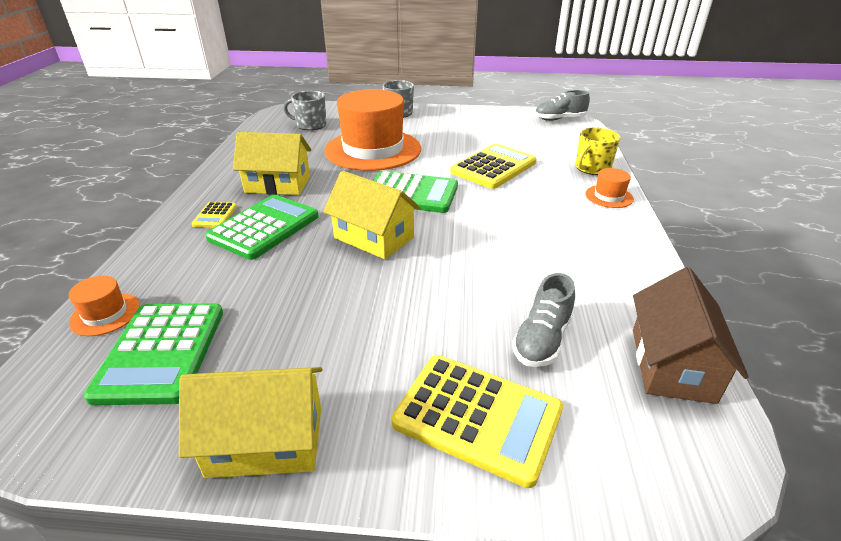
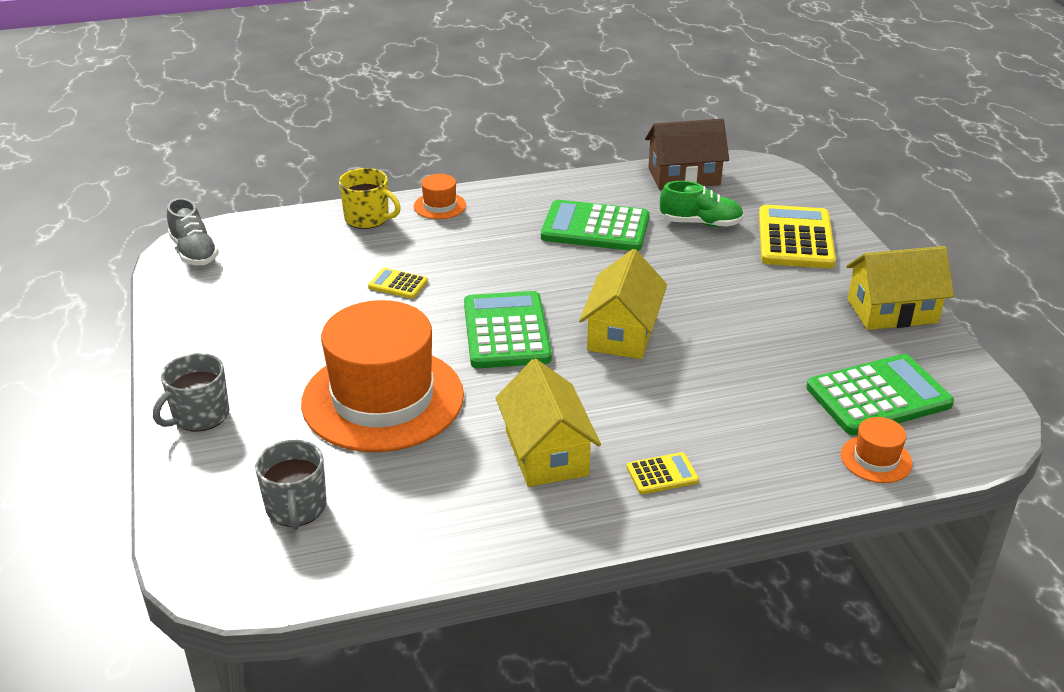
camera: 110 degrees left, 0 degrees up
(264, 227) = (658, 419): green calculator -> green calculator (595, 228)
(266, 441) = (892, 311): yellow house -> yellow house turned 75 degrees counterclockwise
(493, 167) = (398, 284): yellow calculator -> yellow calculator, size x0.48
(542, 339) = (700, 223): grey shoe -> green shoe

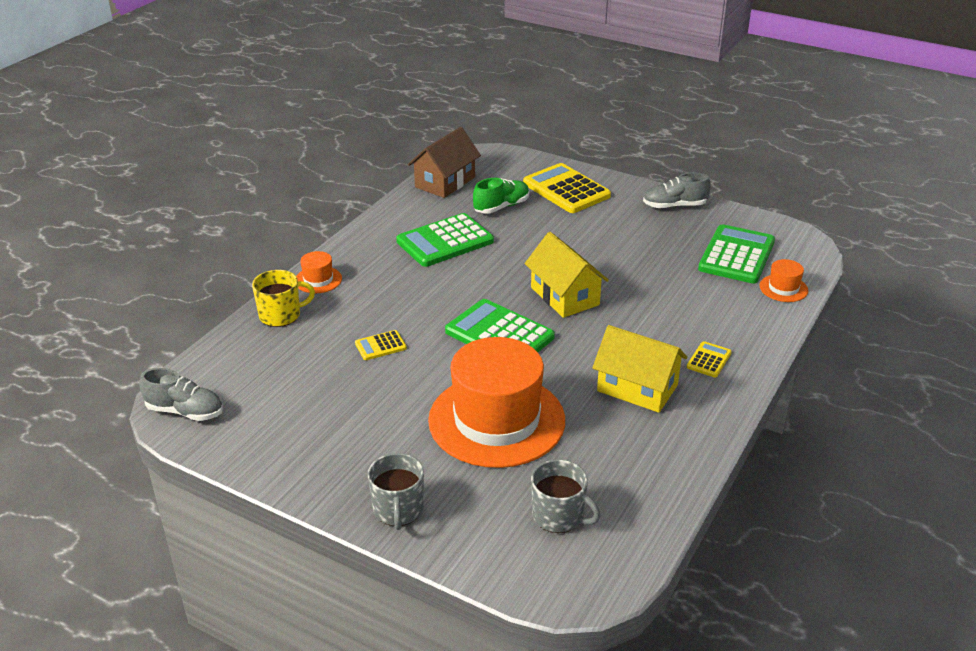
camera: 45 degrees left, 0 degrees up
(892, 311) = (674, 206): yellow house -> grey shoe

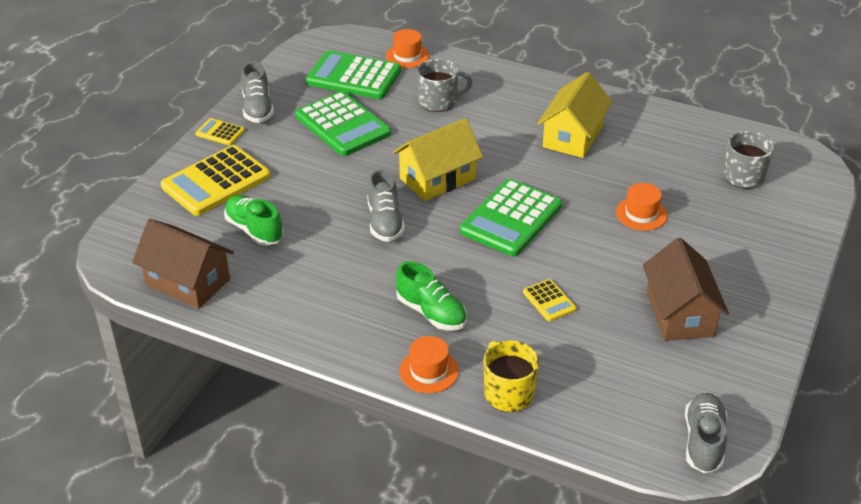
camera: 95 degrees left, 5 degrees up
(341, 423) = (679, 314): none -> brown house
(383, 284) = (431, 313): none -> green shoe
(398, 510) = (776, 263): grey mug -> grey mug (439, 101)
(445, 241) = (335, 270): green calculator -> green calculator (343, 125)
(496, 420) = (641, 214): orange hat -> orange hat, size x0.41
(503, 266) = (385, 222): none -> grey shoe
(709, 360) = (523, 99): yellow calculator -> yellow calculator (220, 132)

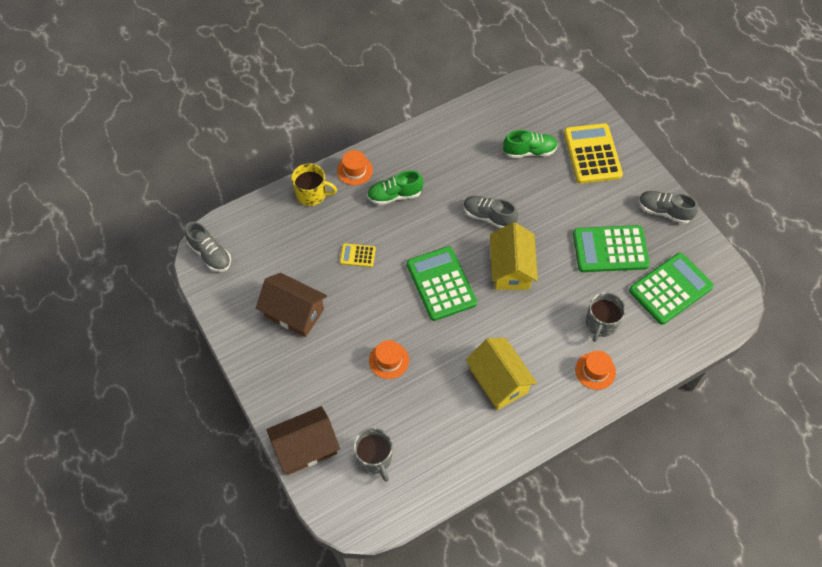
camera: 125 degrees right, 20 degrees up
(187, 282) = (505, 104): brown house -> brown house (305, 447)
(220, 132) = (647, 179): yellow calculator -> none
(407, 56) = (679, 340): orange hat -> orange hat (595, 371)

